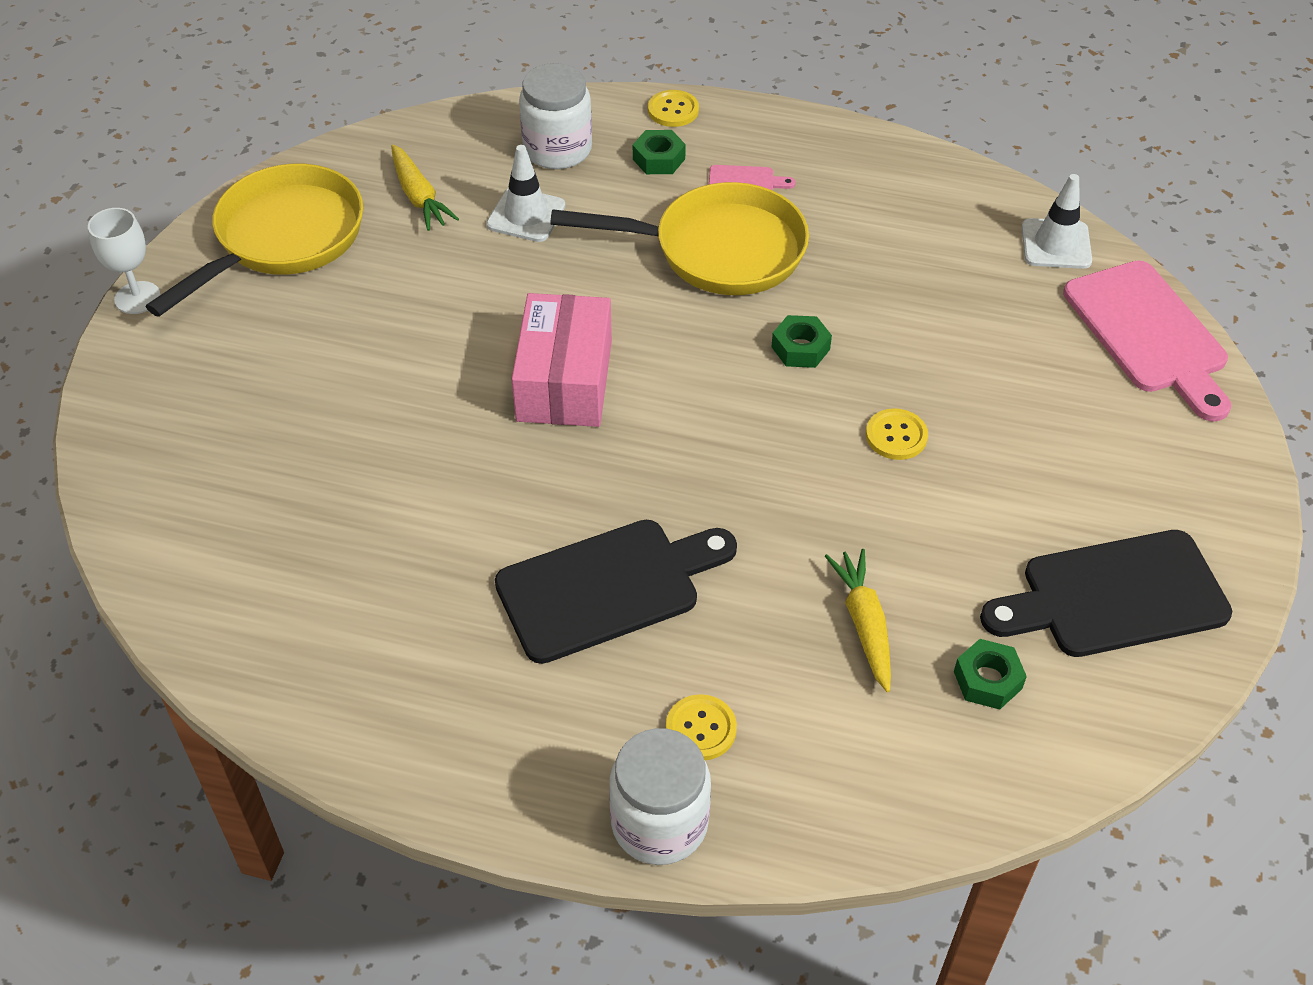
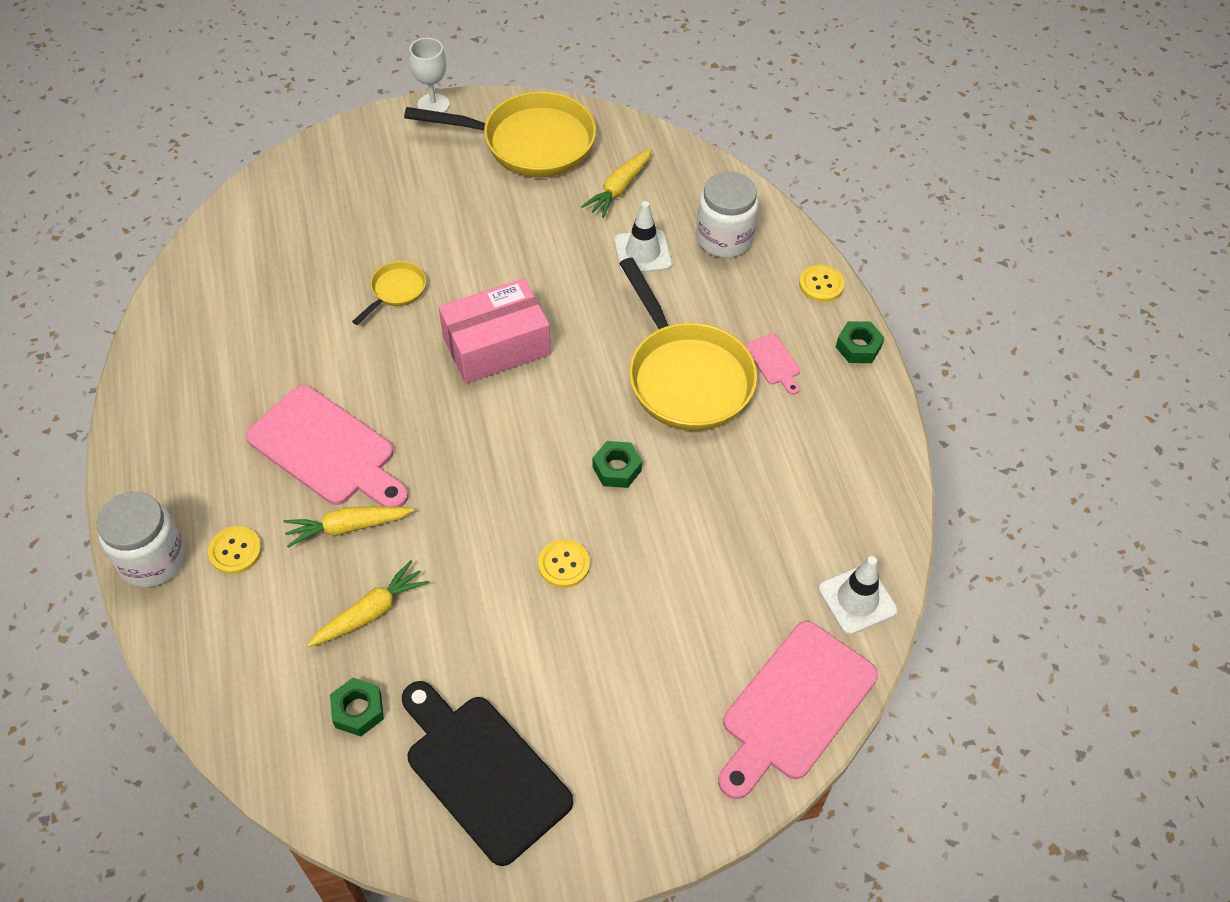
camera: 60 degrees right, 5 degrees up
(412, 438) = (396, 291): none -> yellow pan
(607, 587) = (327, 449): black cutting board -> pink cutting board
(659, 159) = (759, 300): green nut -> green nut (858, 347)
(734, 605) = (348, 527): none -> yellow carrot

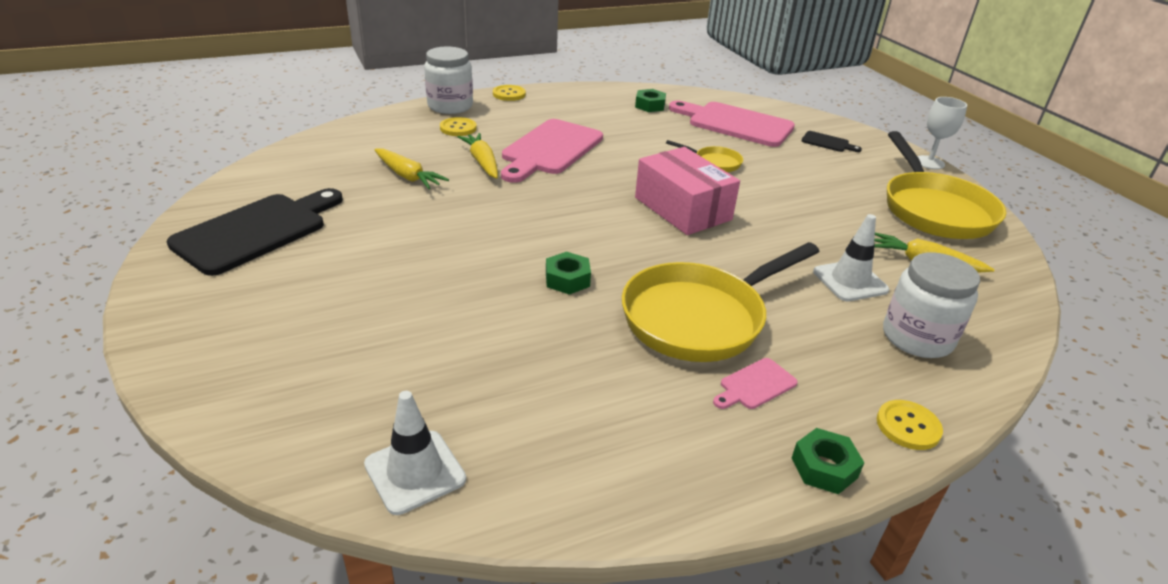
camera: 80 degrees right, 20 degrees down
(358, 710) = (324, 178): green nut -> green nut (650, 105)
(367, 172) = (827, 142): none -> black cutting board
(564, 564) = (455, 256): yellow button -> yellow button (509, 94)
(795, 706) = (274, 416): pink cutting board -> pink cutting board (735, 124)

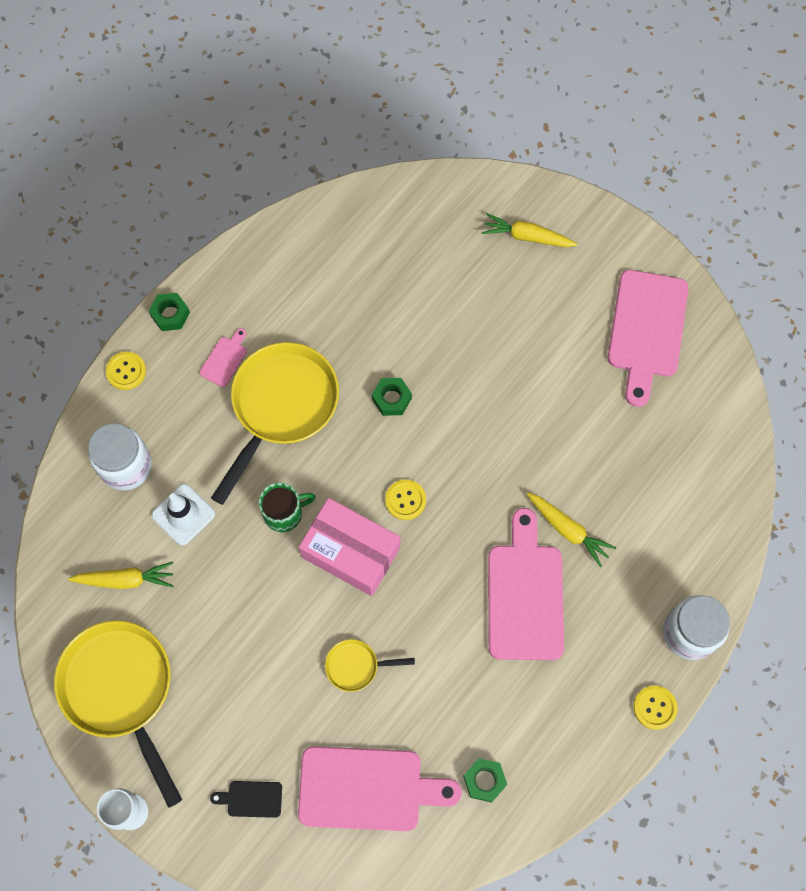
camera: 155 degrees right, 35 degrees up
(256, 231) = (647, 330): black cutting board -> pink cutting board
(407, 176) = (610, 467): yellow carrot -> yellow carrot (527, 237)
(415, 472) = (378, 207): white traffic cone -> none
(458, 128) = (641, 585): yellow button -> yellow button (405, 500)
(736, 248) = (284, 513): none -> green mug

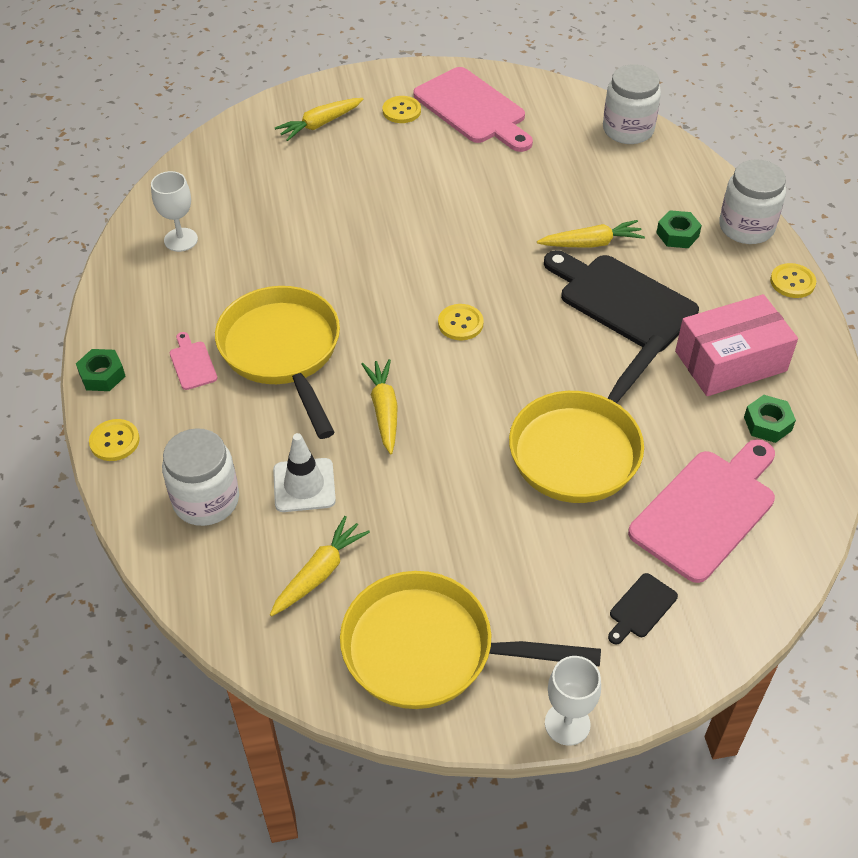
camera: 50 degrees left, 20 degrees down
(284, 513) = (384, 410): green mug -> yellow carrot
(326, 251) = (181, 240): none -> white goblet
(351, 552) = (470, 387): pink box -> pink box (730, 361)
(356, 666) = (580, 448): yellow pan -> yellow pan, size x2.19
(391, 399) = (360, 278): green nut -> green nut (677, 234)
(525, 595) = (622, 300): pink cutting board -> black cutting board
(596, 280) = (401, 111): none -> yellow button
(730, 463) = (628, 130): none -> white jar

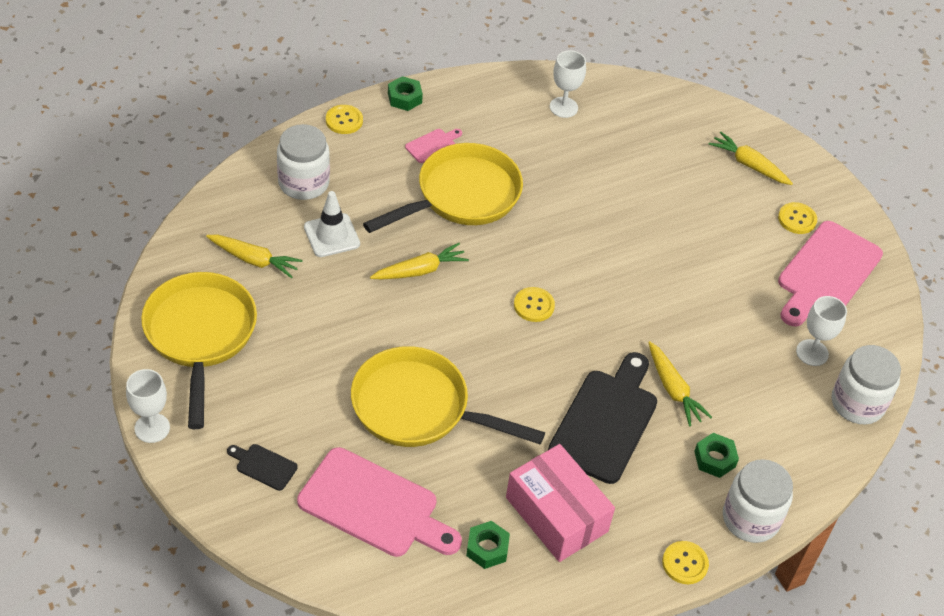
camera: 70 degrees right, 0 degrees up
(565, 142) = (812, 352): none -> white goblet

